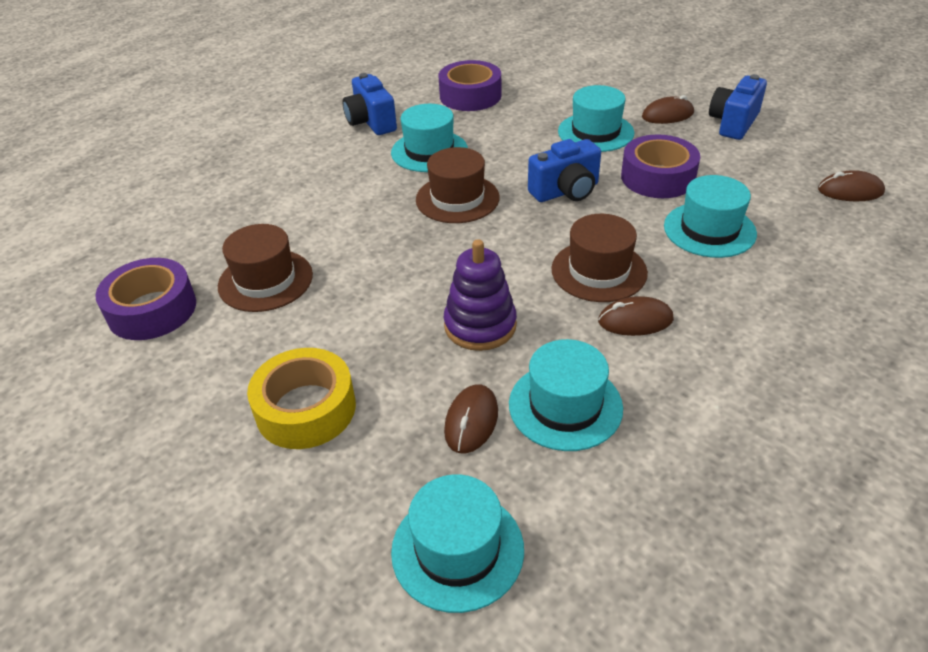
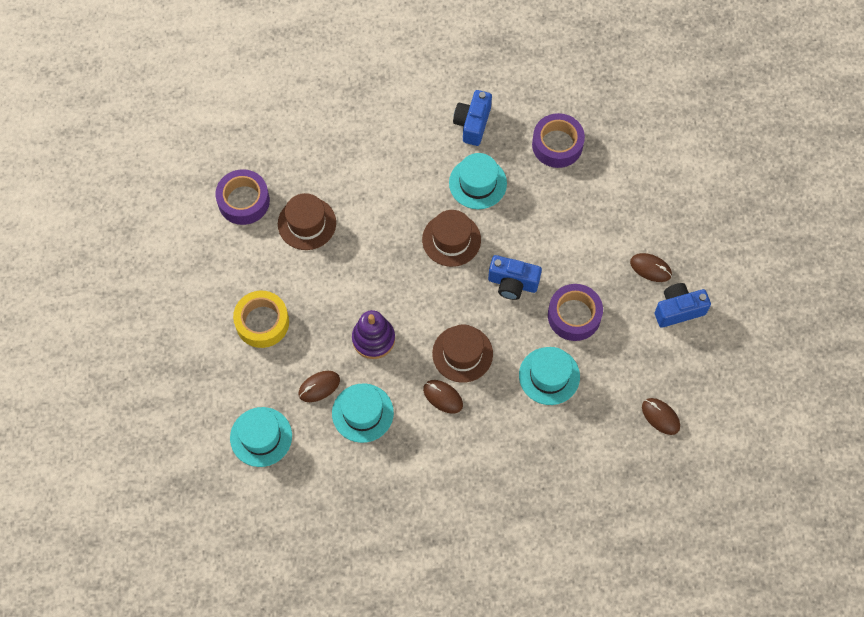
camera: 40 degrees right, 25 degrees up
(595, 132) = (588, 247): turquoise hat -> none

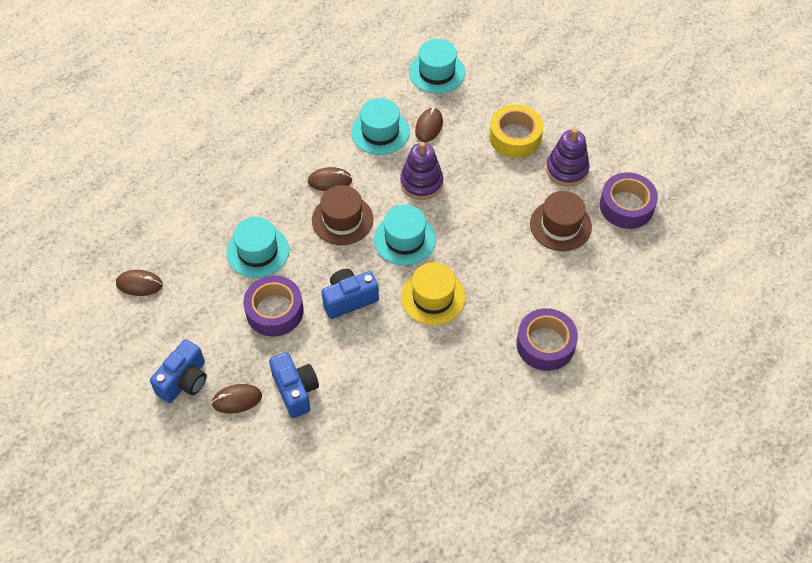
camera: 140 degrees right, 10 degrees down
(254, 263) = (567, 169): none -> purple stacking toy
(451, 239) = (433, 297): brown hat -> yellow hat
(472, 124) = (512, 412): blue camera -> blue camera (295, 390)
(477, 183) = (456, 361): turquoise hat -> turquoise hat (404, 239)
(557, 145) = (417, 452): purple tape -> purple tape (545, 344)

